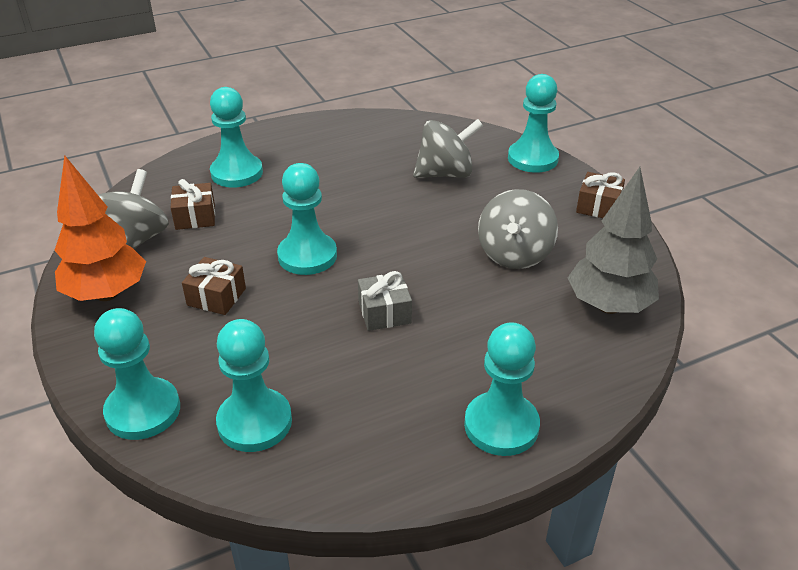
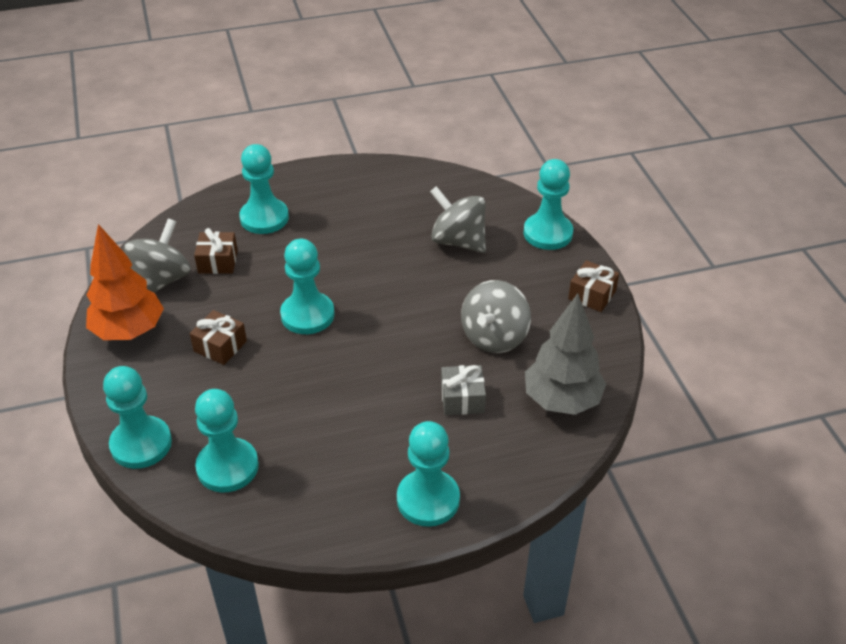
camera: 10 degrees right, 5 degrees up
(384, 312) = (360, 381): grey gift -> grey gift (462, 399)
(445, 174) = (458, 241): grey spinning top -> grey spinning top turned 135 degrees counterclockwise

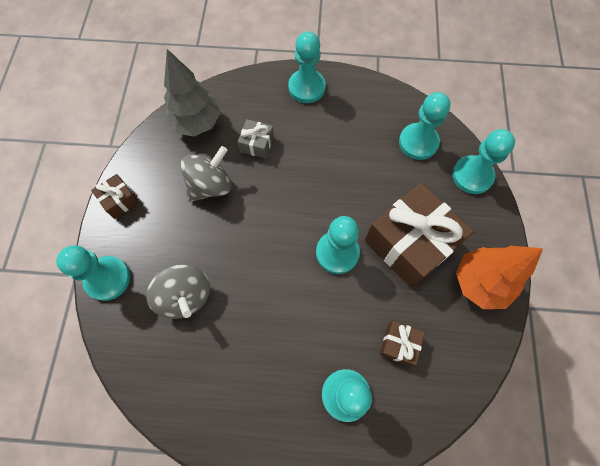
camera: 160 degrees left, 25 degrees up
(162, 280) = (451, 336): grey spinning top -> none
(220, 346) = (410, 243): brown gift -> brown gift, size x2.20

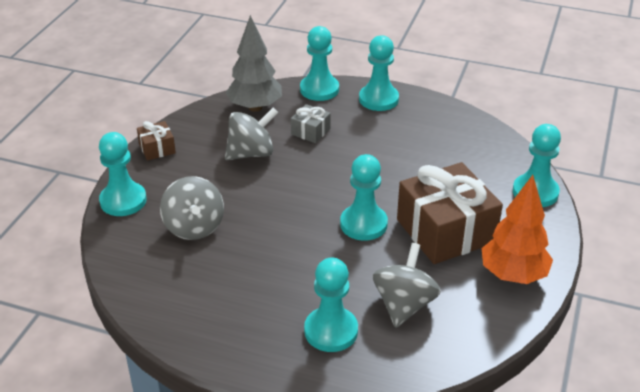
camera: 15 degrees right, 30 degrees down
(399, 344) = (404, 305): brown gift -> grey spinning top
(418, 142) = (484, 158): turquoise pawn -> turquoise pawn (319, 89)

